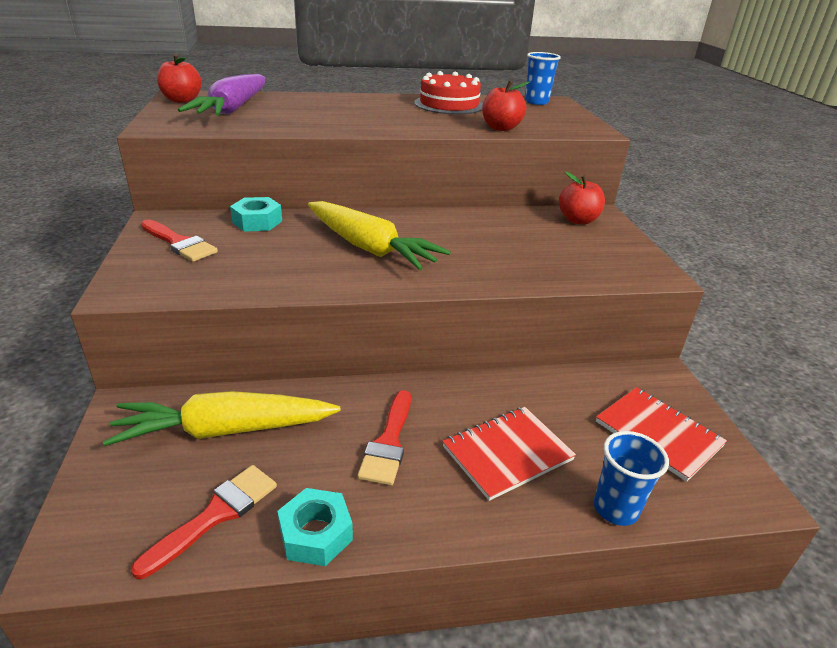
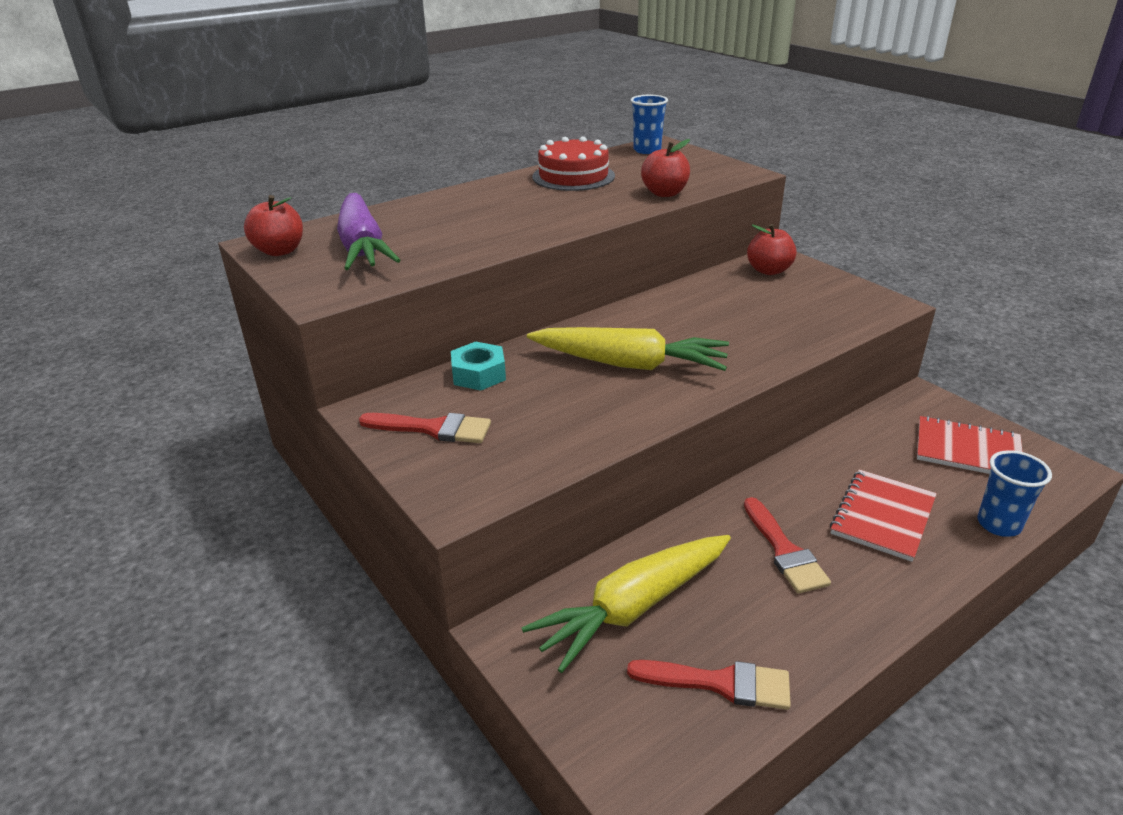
camera: 25 degrees left, 0 degrees up
(216, 515) = (720, 683): red brush -> red brush turned 90 degrees clockwise
(315, 534) = (817, 655): turquoise nut -> none

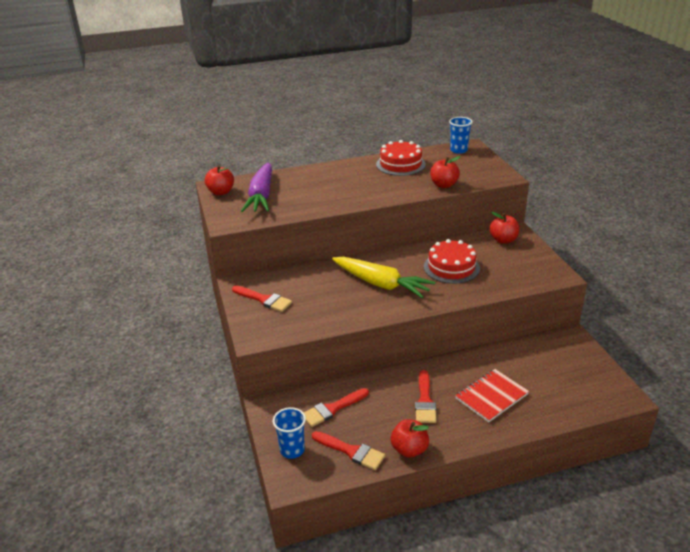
camera: 20 degrees right, 0 degrees up
(479, 374) = (301, 275): turquoise nut -> none
(634, 607) = (332, 409): yellow carrot -> red brush
(723, 320) = (451, 267): none -> red cake
(820, 649) = (409, 449): none -> red apple
(967, 450) = (572, 372): red notebook -> none
(998, 524) = (554, 416): blue cup -> blue cup (292, 450)

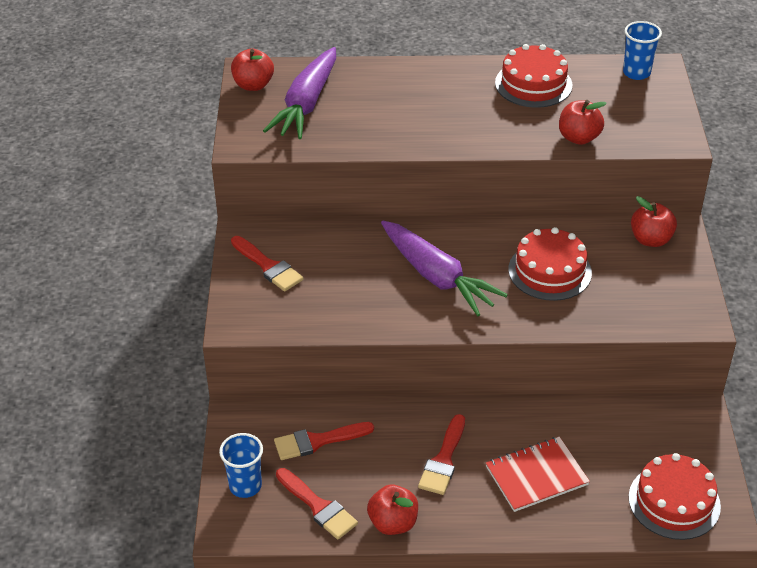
camera: 15 degrees right, 10 degrees up
(381, 284) = (436, 276): yellow carrot -> purple carrot
(587, 391) = (674, 501): none -> red cake

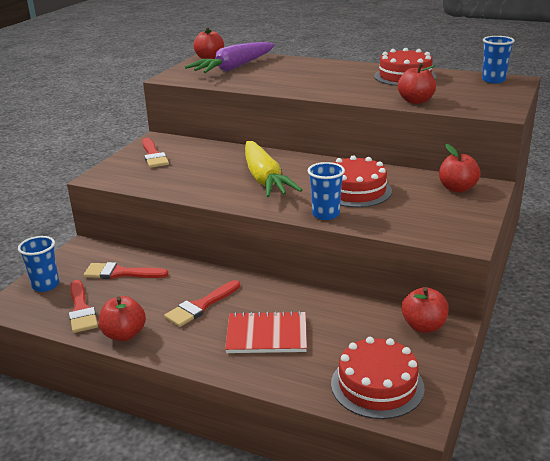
camera: 25 degrees right, 15 degrees down
(436, 276) = (264, 179): purple carrot -> yellow carrot
(544, 319) = (326, 214): none -> blue cup
(675, 416) = (423, 326): none -> red apple

